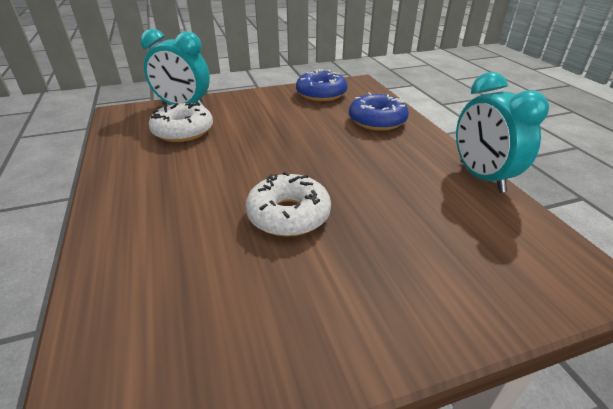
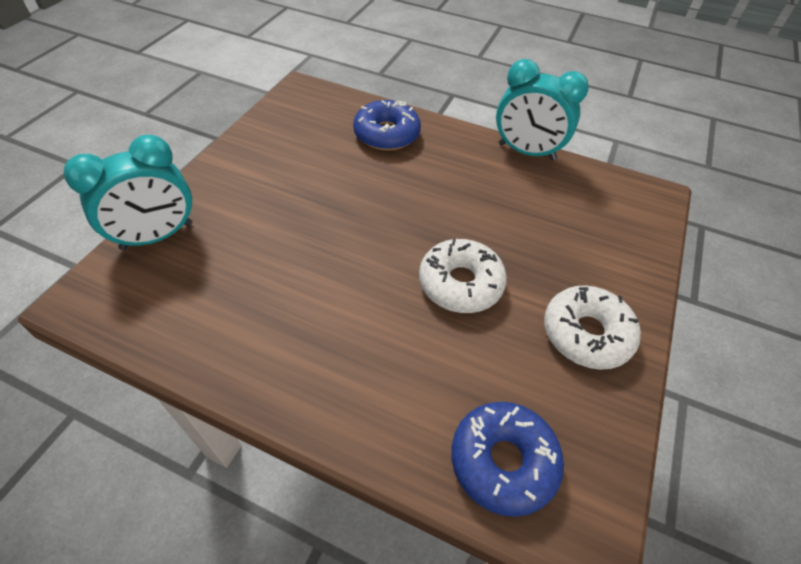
camera: 50 degrees left, 15 degrees up
(183, 131) = (220, 268): white donut -> white donut (586, 334)
(321, 94) = (287, 126): blue donut -> blue donut (503, 461)

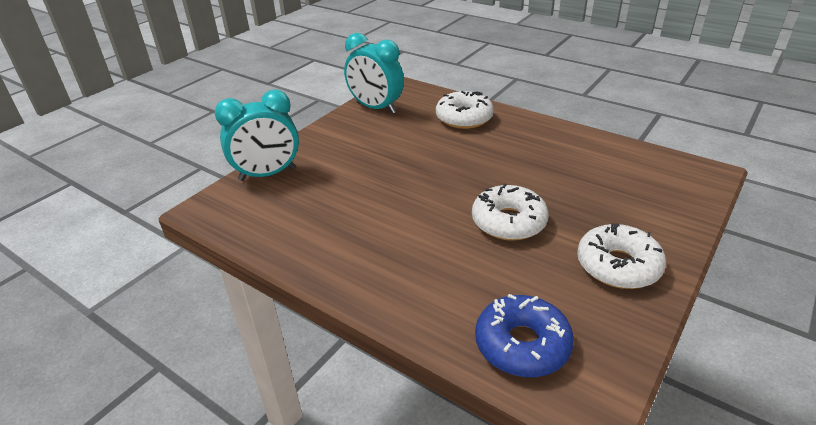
camera: 15 degrees right, 15 degrees down
(386, 134) = (464, 118): blue donut -> white donut
(526, 152) = (588, 135): turquoise clock -> turquoise clock (376, 108)

